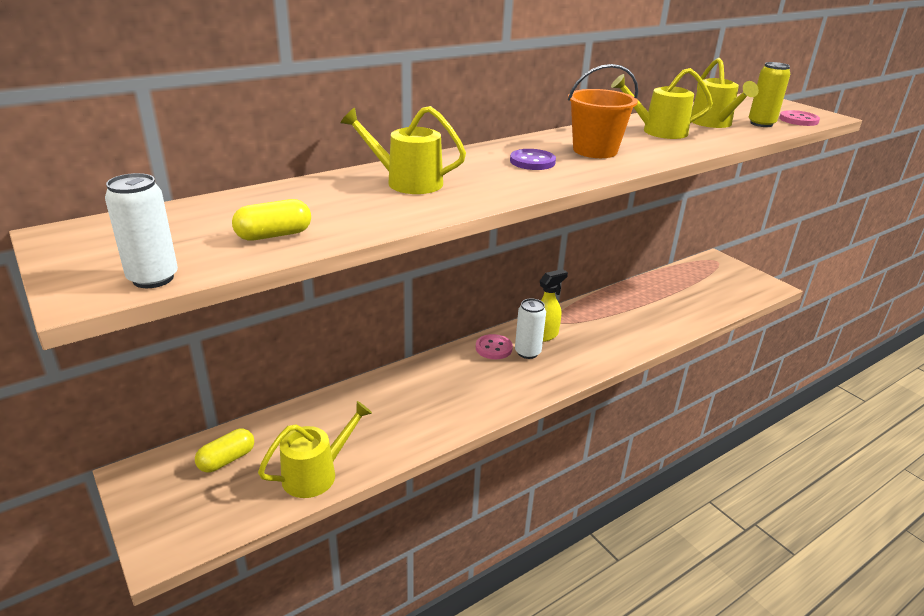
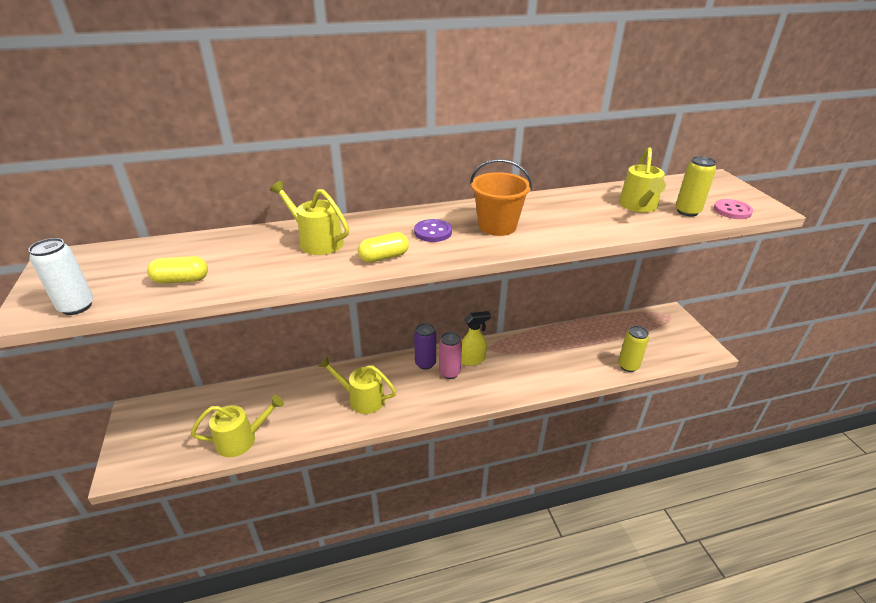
camera: 20 degrees right, 5 degrees up
(227, 460) = (193, 414): yellow capsule -> yellow capsule (384, 257)
(493, 348) = (425, 363): pink button -> purple can
(527, 352) = (449, 372): white can -> pink can
(658, 131) = (576, 210): yellow watering can -> yellow watering can (362, 399)
(707, 313) = (628, 366): none -> yellow can

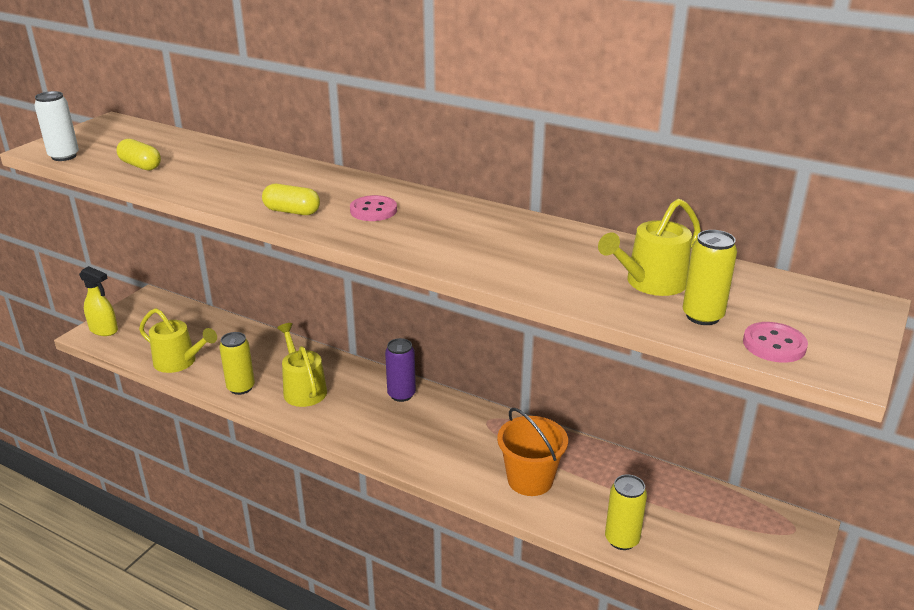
camera: 45 degrees right, 5 degrees down
(317, 241) = (272, 177): yellow watering can -> none
(318, 426) = (241, 387): none -> yellow can
(433, 232) = (373, 210): purple button -> pink button
(449, 372) = (410, 416): pink can -> none
(472, 360) = (451, 419): yellow spray bottle -> yellow spray bottle (104, 330)
(497, 226) = (442, 231): orange bucket -> orange bucket (530, 480)

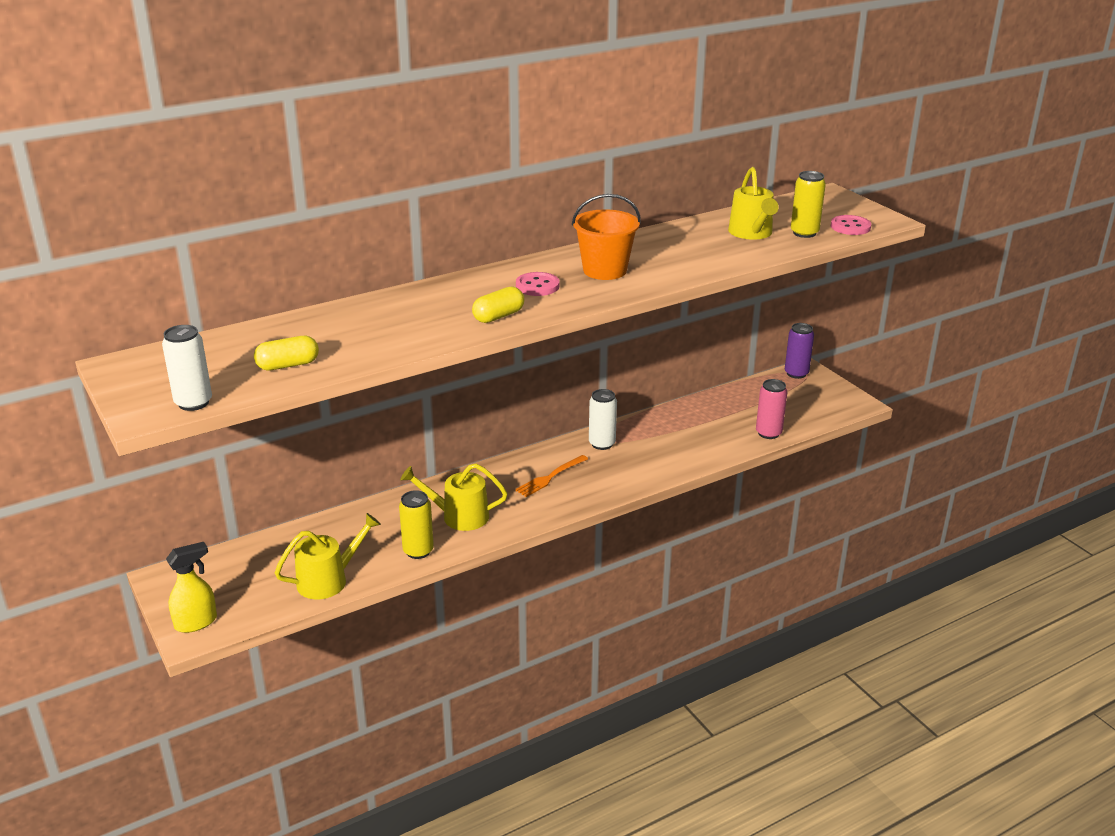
camera: 60 degrees left, 0 degrees up
(401, 394) = (521, 468): purple can -> purple can (796, 373)
(401, 415) = (550, 477): none -> orange fork
(484, 426) = (602, 444): none -> white can
(530, 480) = (681, 446): orange bucket -> orange bucket (605, 270)
(622, 539) = (768, 433): yellow can -> pink can

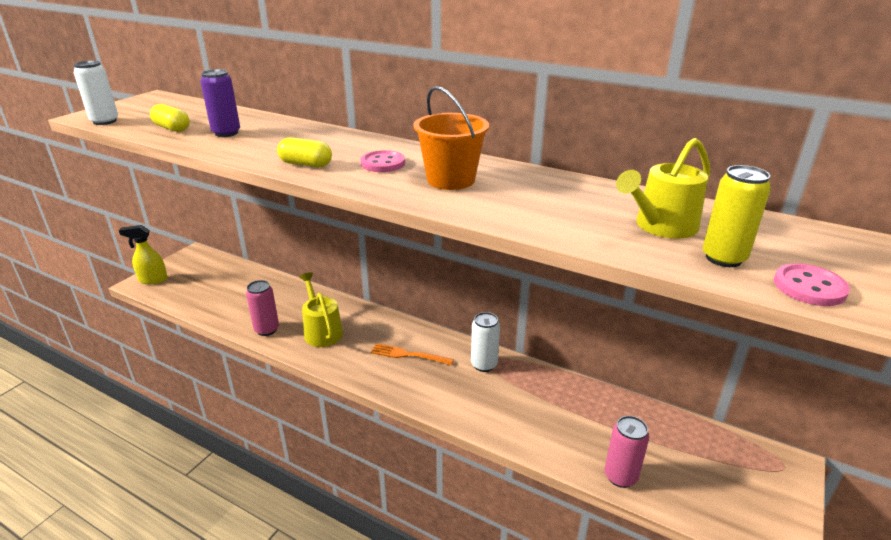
camera: 60 degrees right, 0 degrees up
(196, 622) = (152, 280): yellow spray bottle -> yellow spray bottle turned 150 degrees clockwise
(328, 580) = (214, 307): yellow watering can -> none
(418, 551) = (267, 330): yellow can -> pink can
(796, 373) = (770, 458): purple can -> purple can (226, 133)

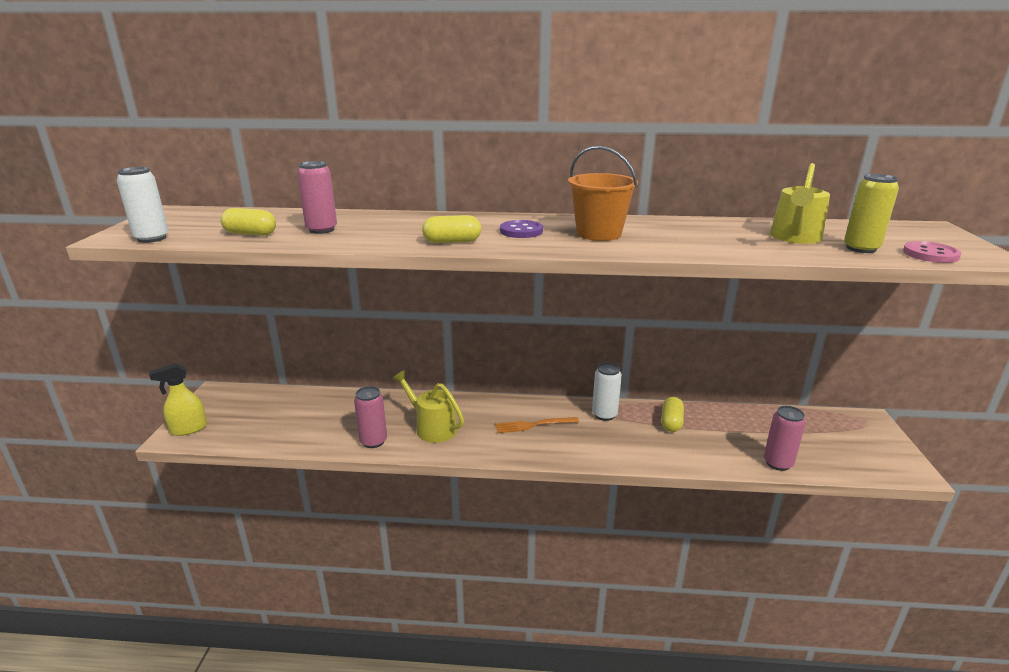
camera: 25 degrees left, 5 degrees down
(226, 133) = (321, 230): purple can -> pink can
(383, 163) = (521, 231): pink button -> purple button
(544, 393) = (671, 422): none -> yellow capsule

